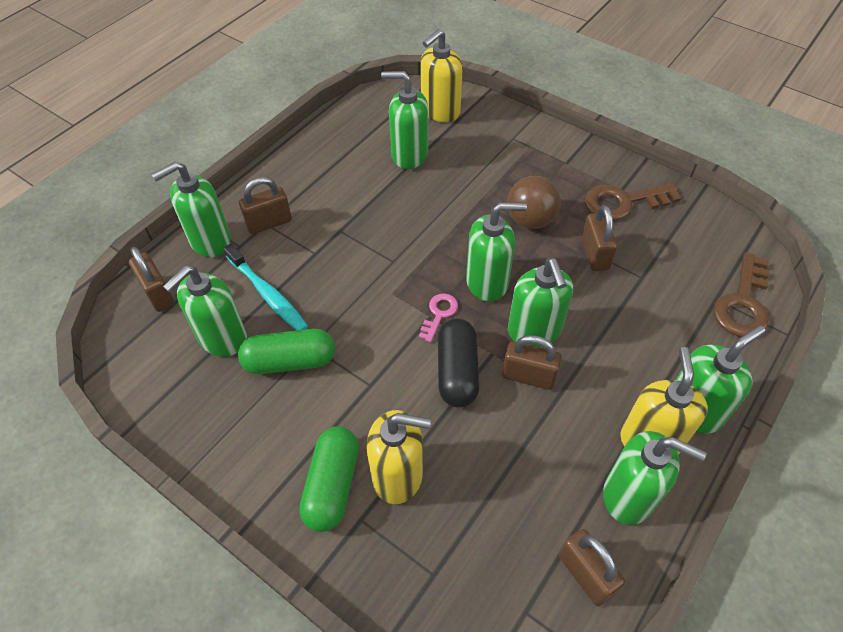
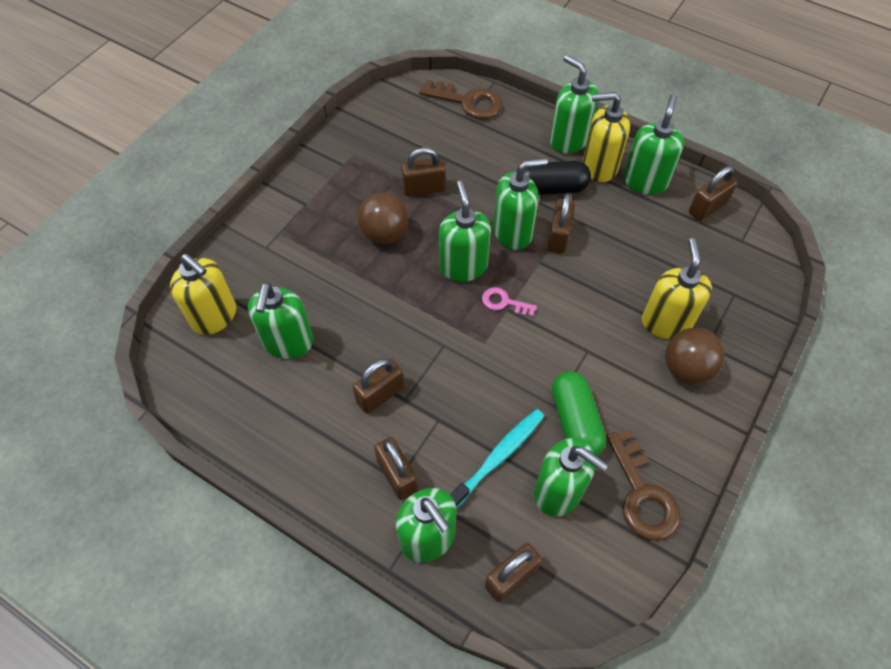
camera: 95 degrees left, 5 degrees up
(332, 485) = (686, 368): green capsule -> brown ball
(347, 213) = (380, 395): none -> brown padlock
(457, 371) = (563, 286): black capsule -> black capsule (550, 188)
(623, 202) = (360, 165): brown key -> brown key (642, 494)

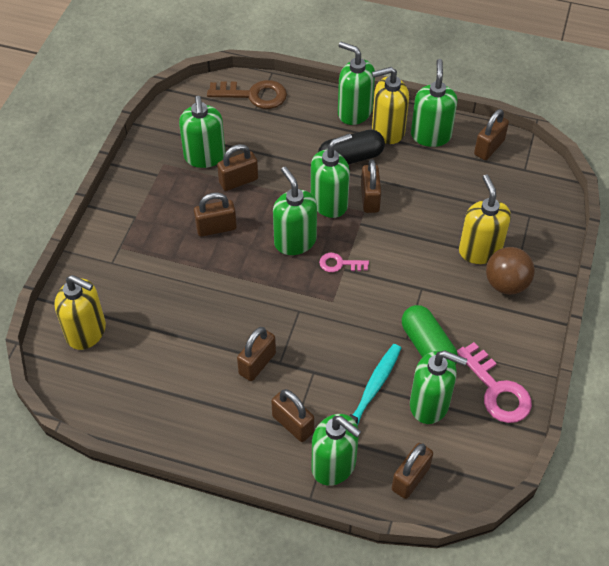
camera: 15 degrees left, 5 degrees down
(288, 342) = (161, 339): green soap dispenser -> green soap dispenser (205, 157)
(385, 234) = (216, 228): brown ball -> brown padlock
(642, 494) = (496, 390): brown key -> pink key

